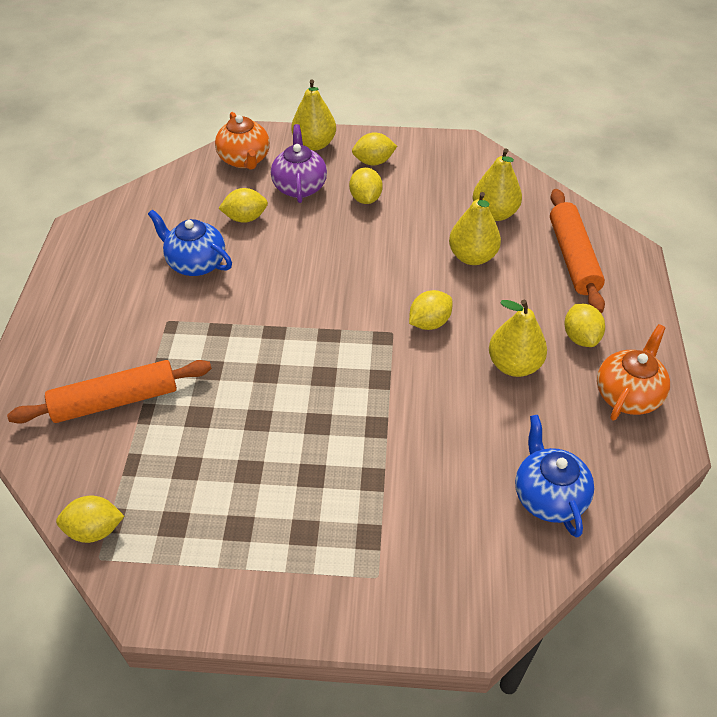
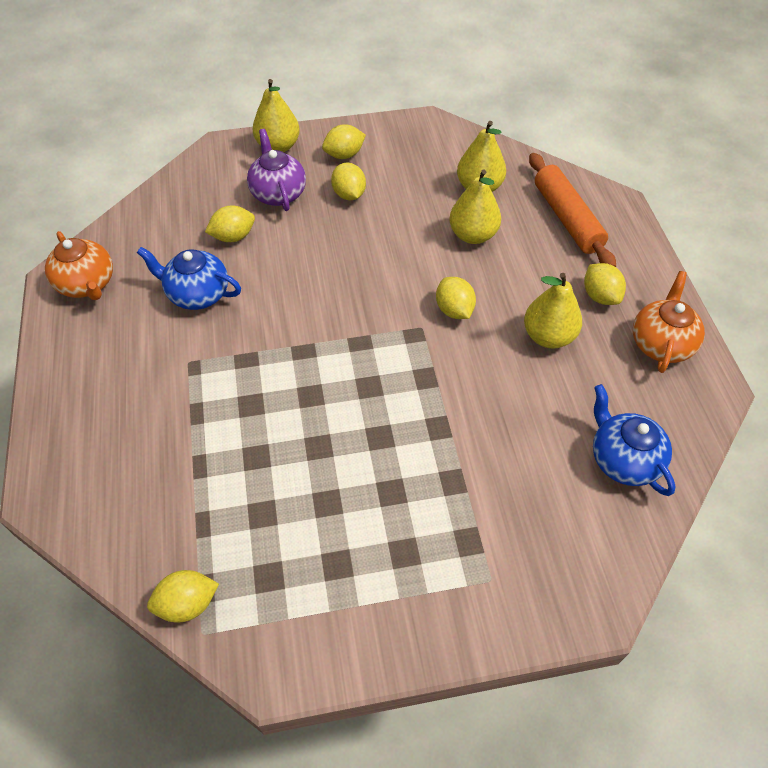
camera: 15 degrees left, 5 degrees up
(115, 401) = (162, 459): orange rolling pin -> none
(245, 160) = (211, 175): orange teapot -> orange teapot (87, 284)
(429, 322) = (454, 310): yellow lemon -> yellow lemon turned 60 degrees counterclockwise

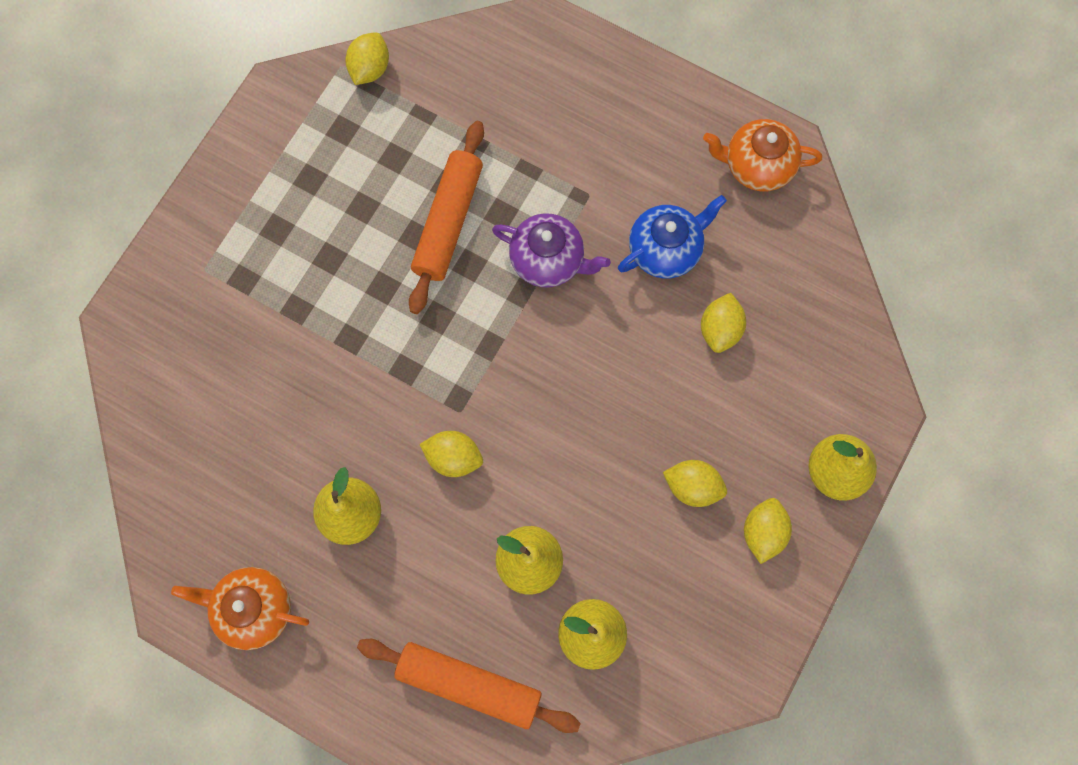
camera: 130 degrees right, 20 degrees up
(278, 194) = (752, 416): purple teapot -> purple teapot (548, 260)
(287, 433) = (448, 222): none -> orange rolling pin
(600, 296) = (350, 611): yellow lemon -> none
(623, 460) = (192, 454): blue teapot -> none
(661, 344) = (254, 609): orange teapot -> orange teapot turned 135 degrees clockwise

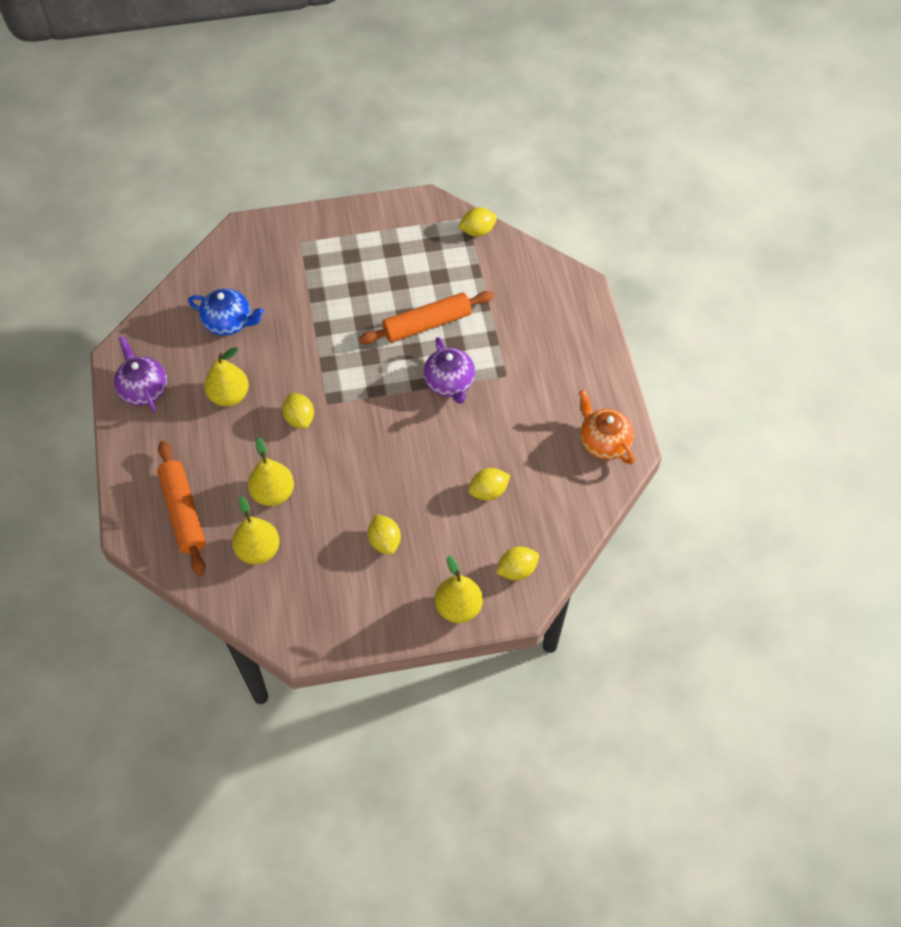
camera: 50 degrees right, 15 degrees down
(254, 609) = (144, 389): orange teapot -> purple teapot
(665, 249) = (509, 433): blue teapot -> blue teapot (228, 322)
(763, 532) = (389, 595): yellow lemon -> yellow lemon (517, 570)

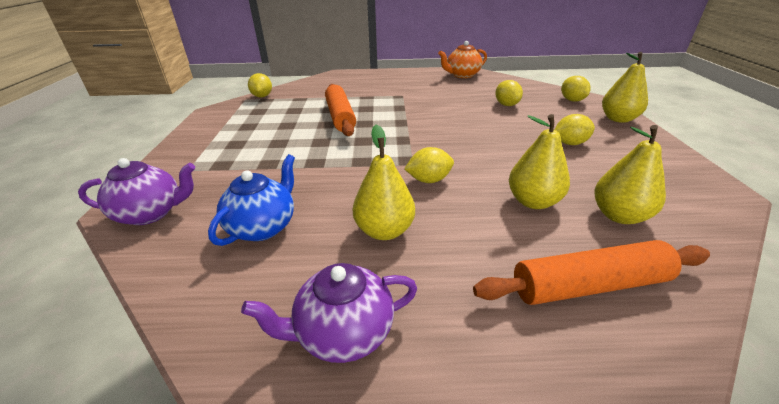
camera: 80 degrees left, 25 degrees down
(449, 383) = (404, 112): purple teapot -> purple teapot (151, 213)

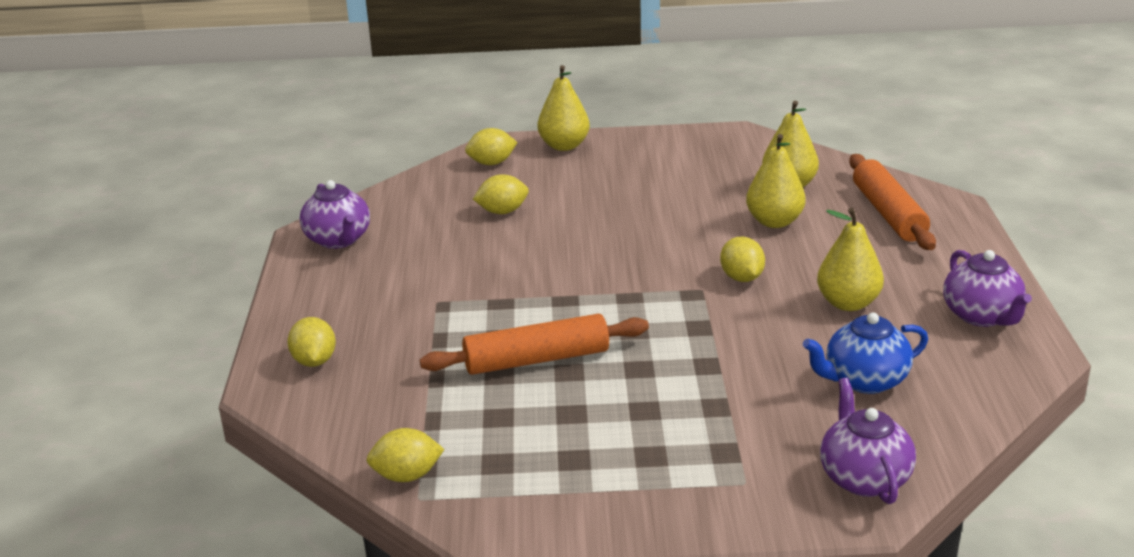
camera: 90 degrees left, 5 degrees down
(263, 227) = (864, 380): blue teapot -> blue teapot turned 45 degrees counterclockwise
(462, 75) = (338, 240): orange teapot -> purple teapot
(570, 143) = (637, 185): yellow lemon -> yellow lemon (314, 361)

